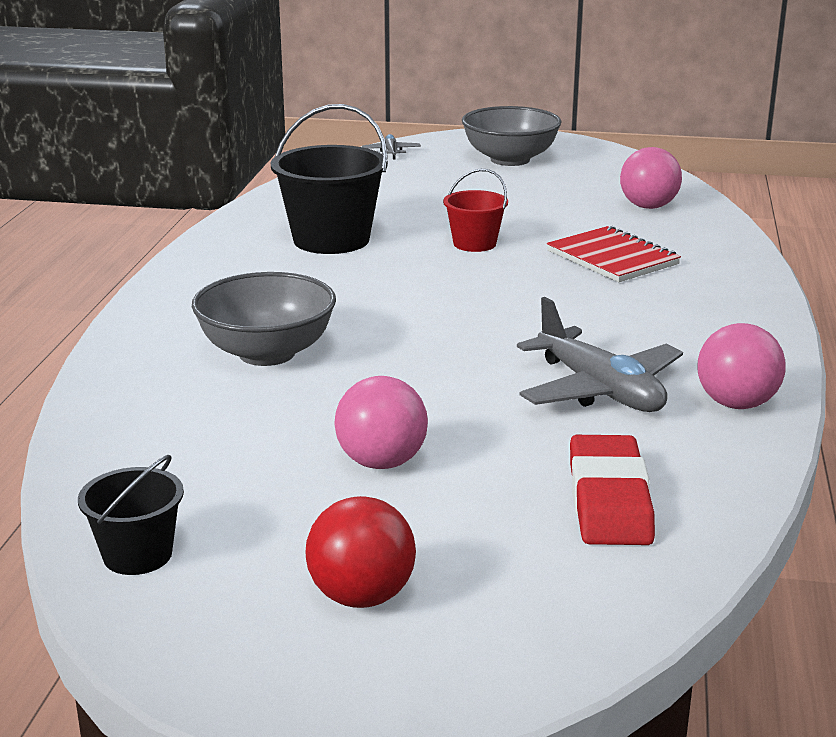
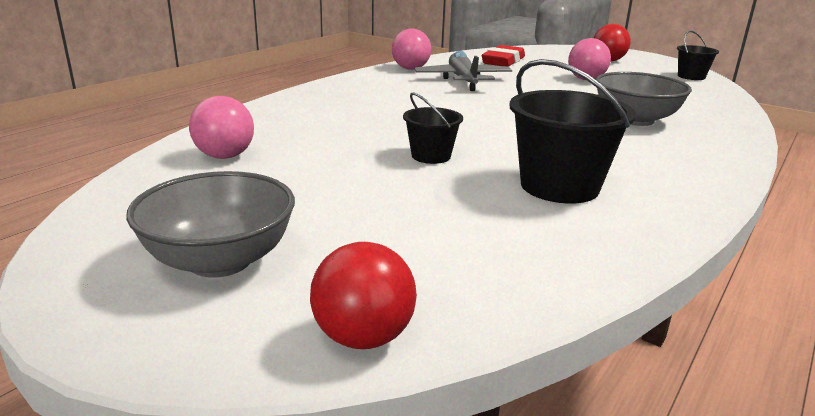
camera: 155 degrees left, 0 degrees up
(391, 152) = (363, 337): grey plane -> red ball
(474, 244) = (431, 156): red bucket -> black bucket
(612, 258) = (344, 126): red notebook -> none

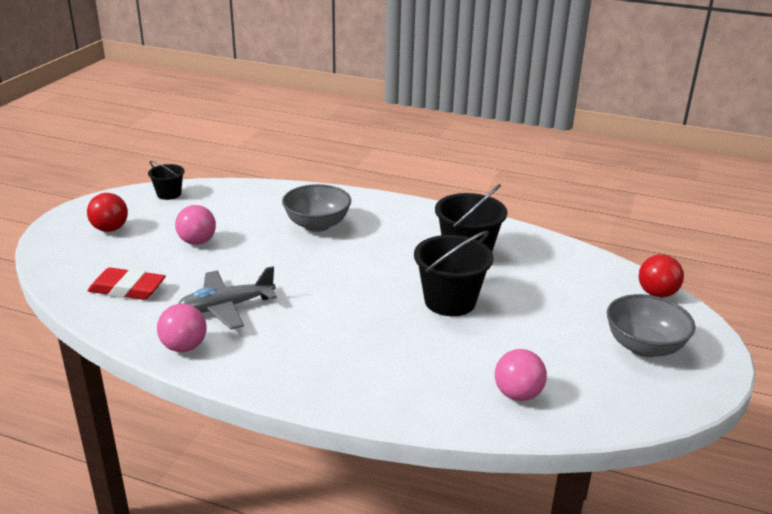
camera: 105 degrees left, 5 degrees up
(431, 156) = (450, 301): black bucket -> black bucket, size x1.79

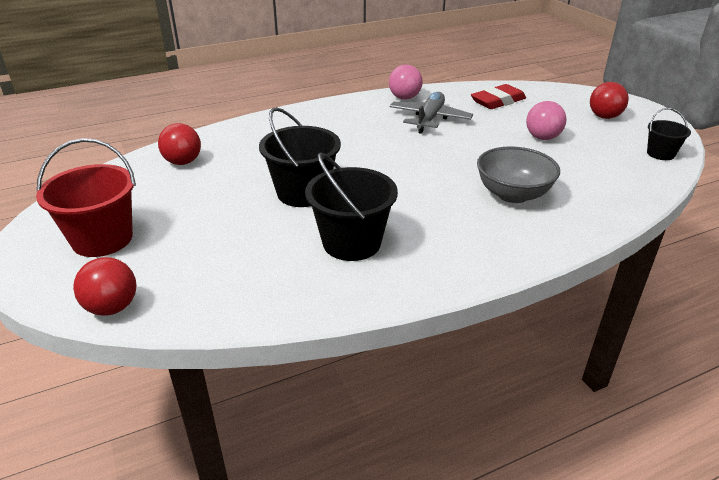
camera: 135 degrees right, 5 degrees up
(517, 394) = (183, 162): pink ball -> red ball
(644, 346) = (102, 239): grey bowl -> red bucket

